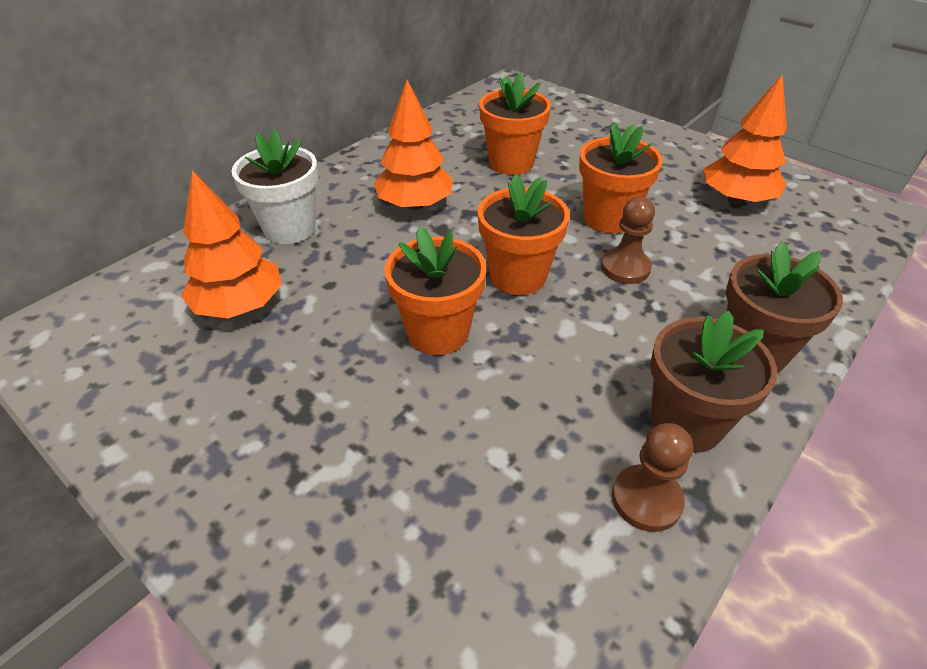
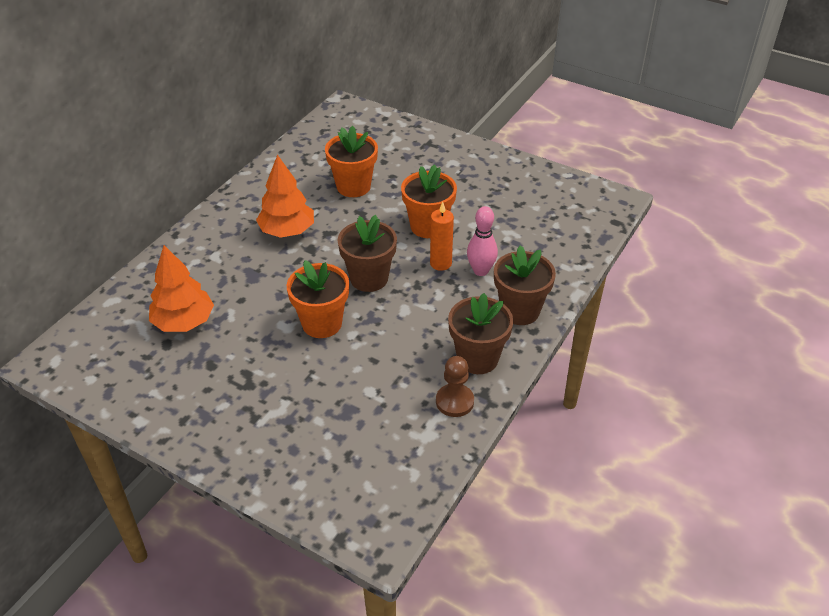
camera: 10 degrees left, 0 degrees up
(289, 228) = (199, 261): white flower pot -> none
(518, 276) = (369, 278): orange flower pot -> brown flower pot
(625, 268) = (440, 263): brown pawn -> orange candle
(686, 284) = (480, 271): none -> pink bowling pin
(736, 199) = (518, 200): orange tree -> none

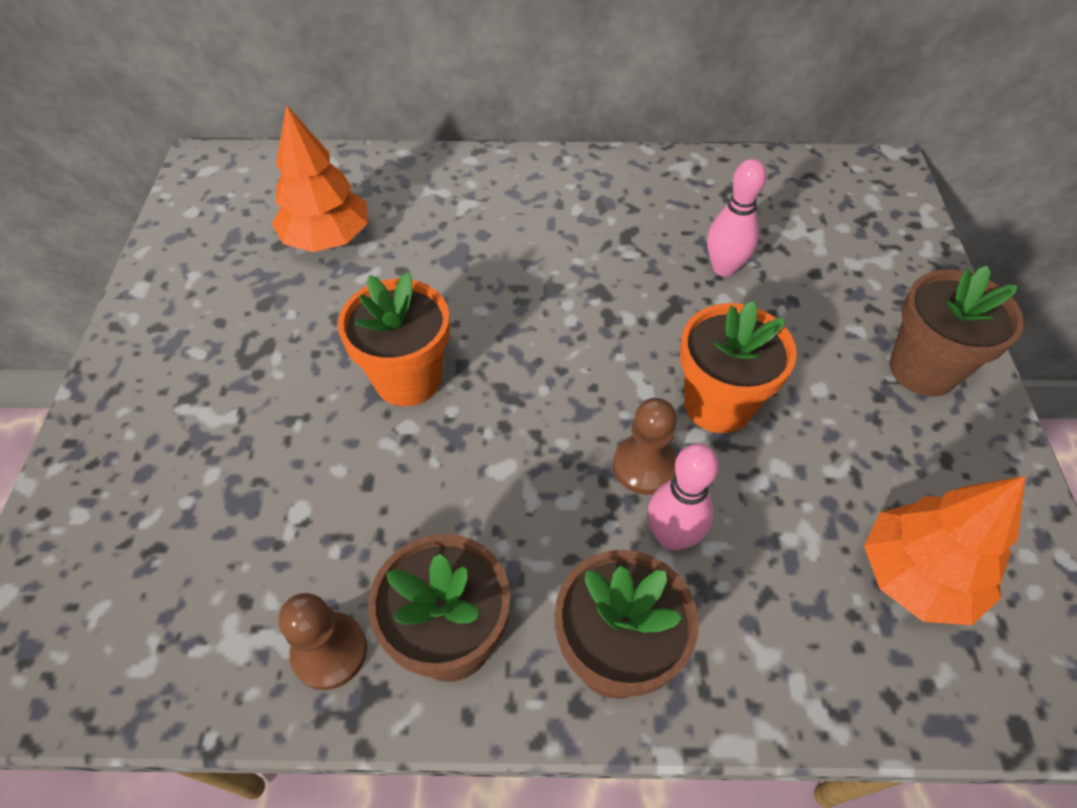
camera: 60 degrees right, 10 degrees up
(287, 231) = (567, 246): orange tree -> orange tree (916, 576)
(353, 186) = (724, 268): orange flower pot -> pink bowling pin
(369, 278) = (539, 387): brown flower pot -> brown flower pot (923, 369)
(440, 263) = (644, 466): orange candle -> brown pawn

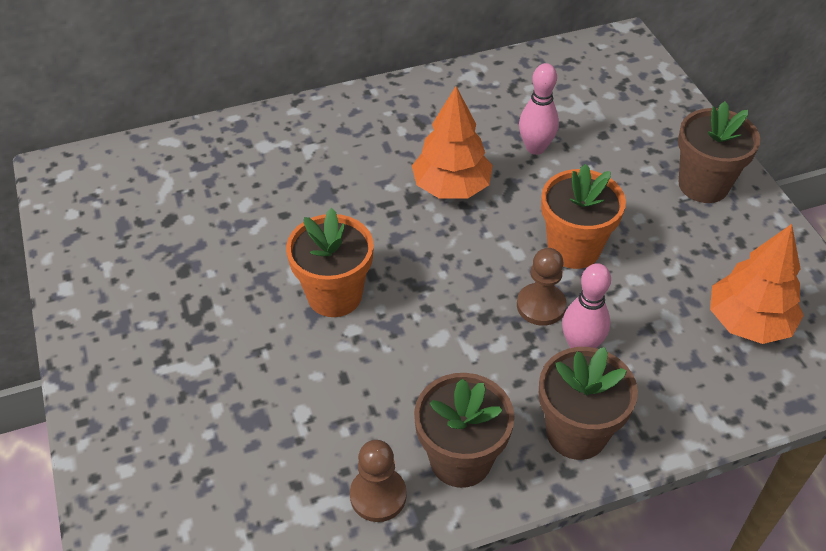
camera: 20 degrees left, 5 degrees down
(327, 239) = (207, 205): orange tree -> orange tree (451, 187)

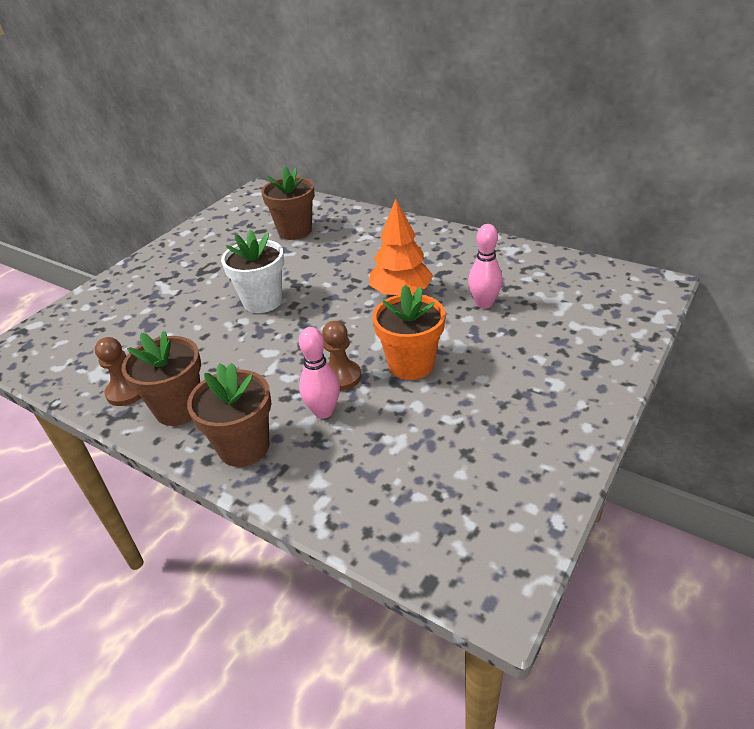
camera: 55 degrees right, 10 degrees down
(334, 295) = (262, 301): orange flower pot -> white flower pot
(703, 185) = (563, 392): brown flower pot -> brown flower pot (295, 231)
(748, 322) = (444, 485): orange tree -> none

